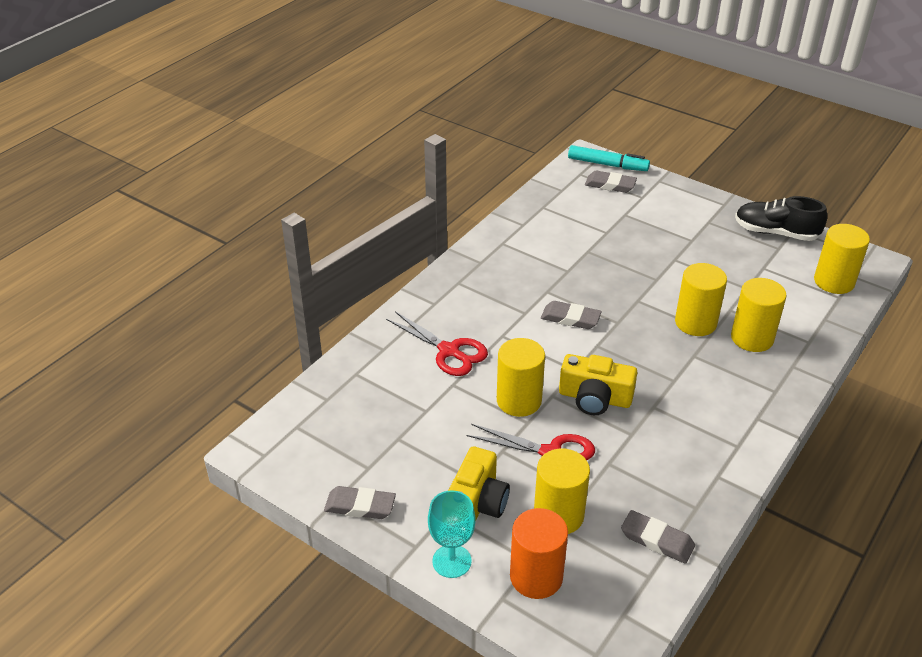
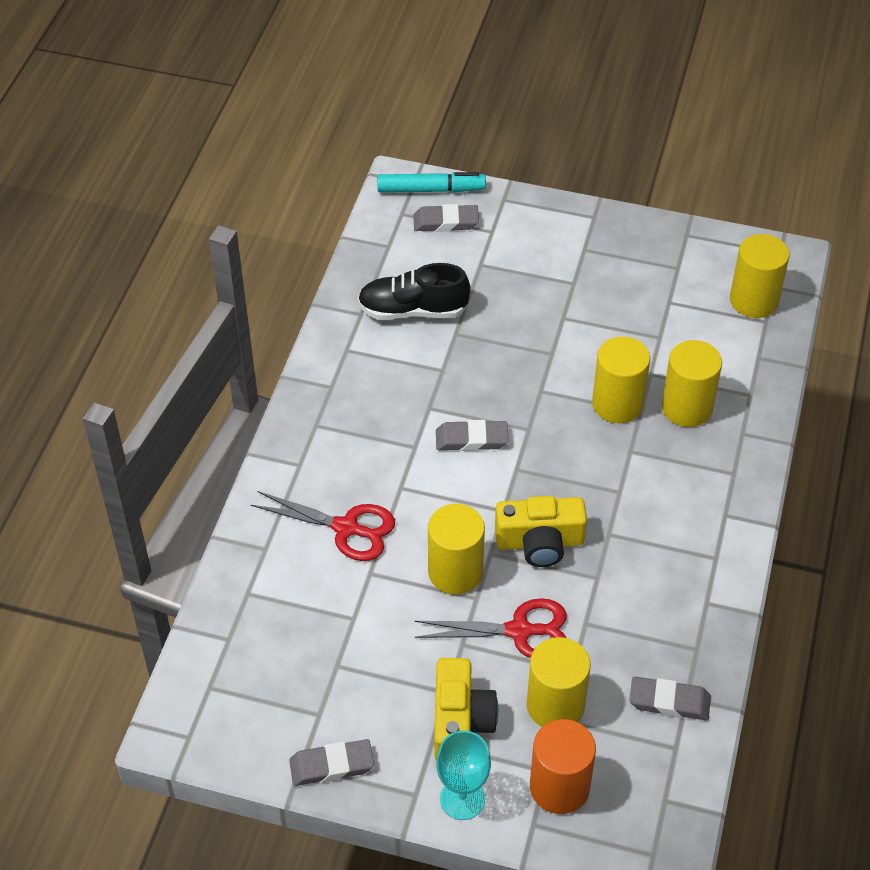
camera: 20 degrees left, 10 degrees up
(775, 233) = (667, 245): black shoe -> black shoe (413, 310)

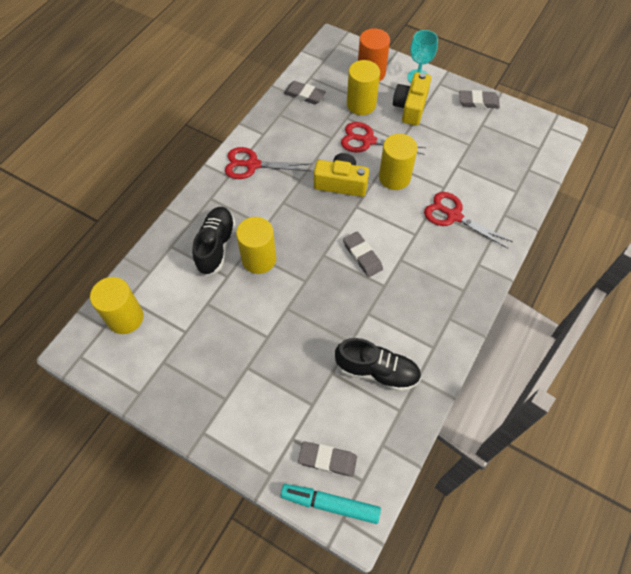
camera: 165 degrees left, 10 degrees up
(471, 439) = (362, 256): grey eraser -> grey eraser turned 45 degrees clockwise
(687, 407) = (216, 246): yellow cylinder -> black shoe
(696, 541) = (252, 165): none -> red scissors

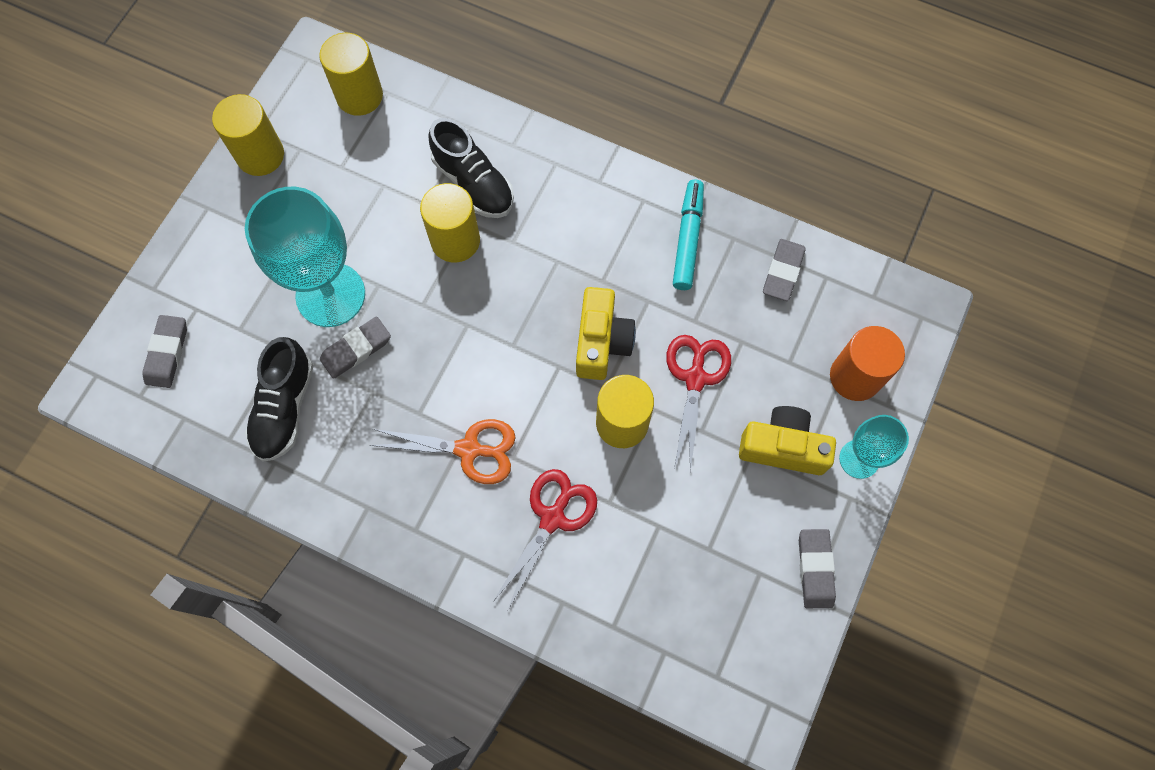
camera: 85 degrees right, 10 degrees up
(216, 246) = (473, 183): black shoe -> black shoe turned 45 degrees clockwise
(252, 165) = (624, 211): red scissors -> none
(291, 340) = (330, 295): none -> turquoise goblet
(330, 504) = (113, 360): turquoise marker -> turquoise marker (687, 239)
(361, 104) = (775, 364): yellow cylinder -> yellow cylinder (260, 155)
(362, 256) = (468, 380): grey eraser -> grey eraser (356, 349)
(410, 258) = (469, 449): none -> orange scissors

